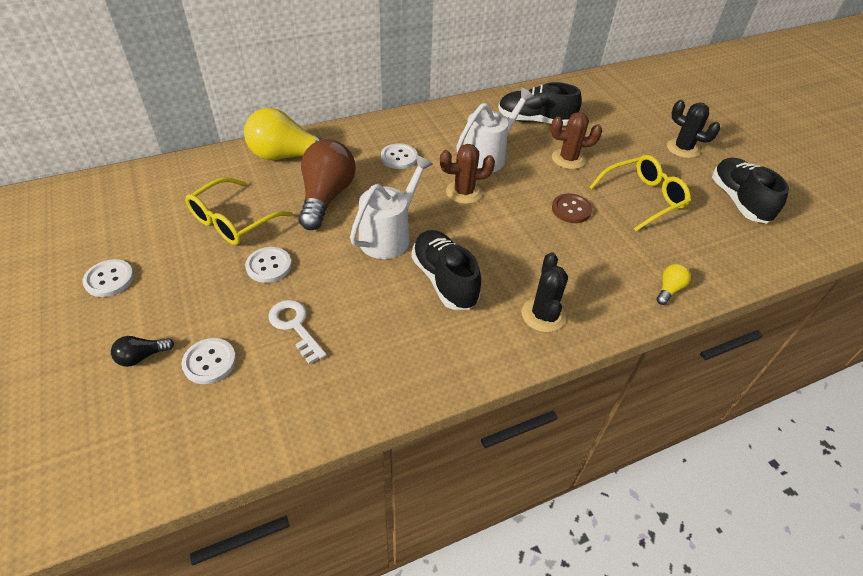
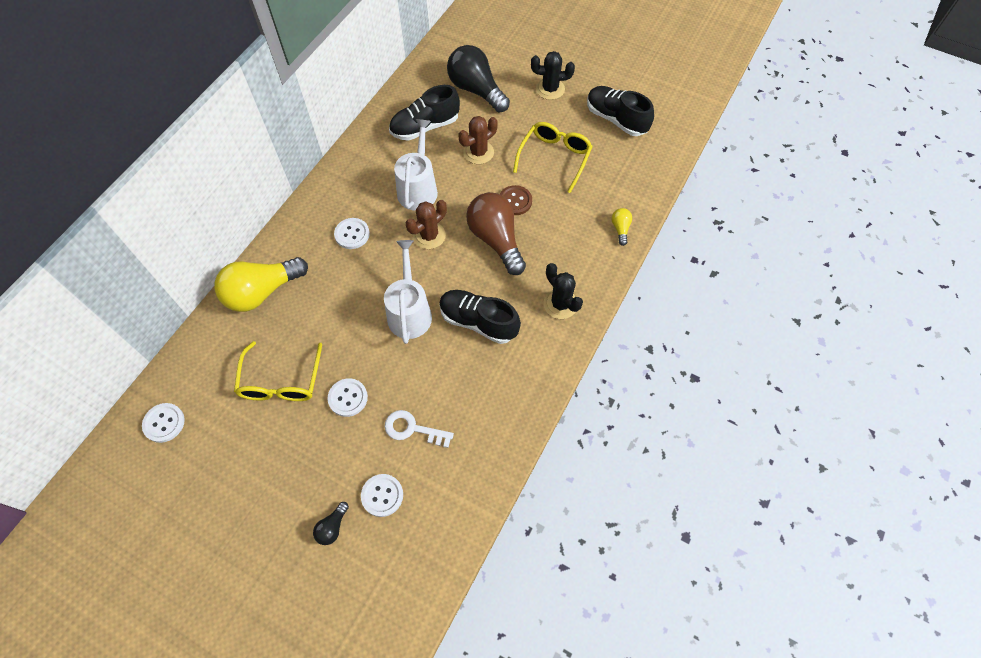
camera: 35 degrees left, 15 degrees up
(109, 279) = (240, 494): white button -> white button (164, 423)
(326, 197) = (331, 310): brown light bulb -> brown light bulb (496, 240)
(606, 118) = (476, 90): none -> black light bulb

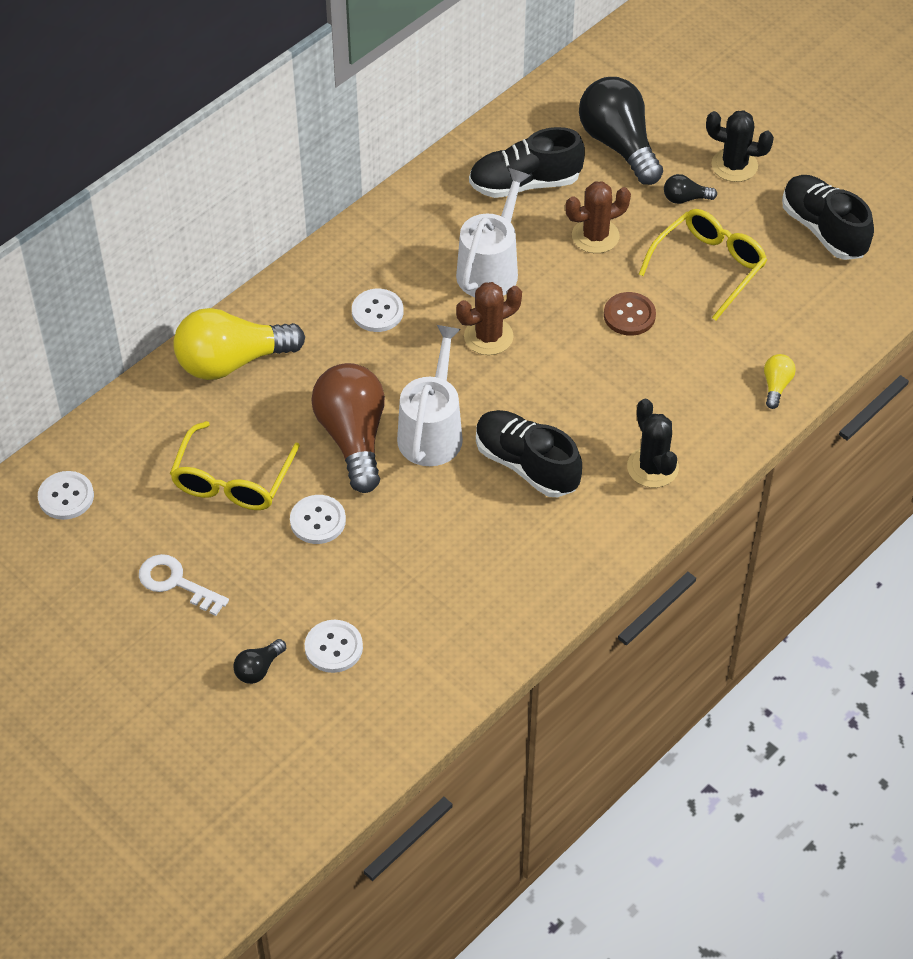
camera: 15 degrees right, 10 degrees down
(412, 429) = (396, 578): white key -> white key (176, 583)
(496, 240) = (585, 362): brown light bulb -> brown light bulb (353, 437)
(527, 116) = (685, 198): none -> black light bulb

